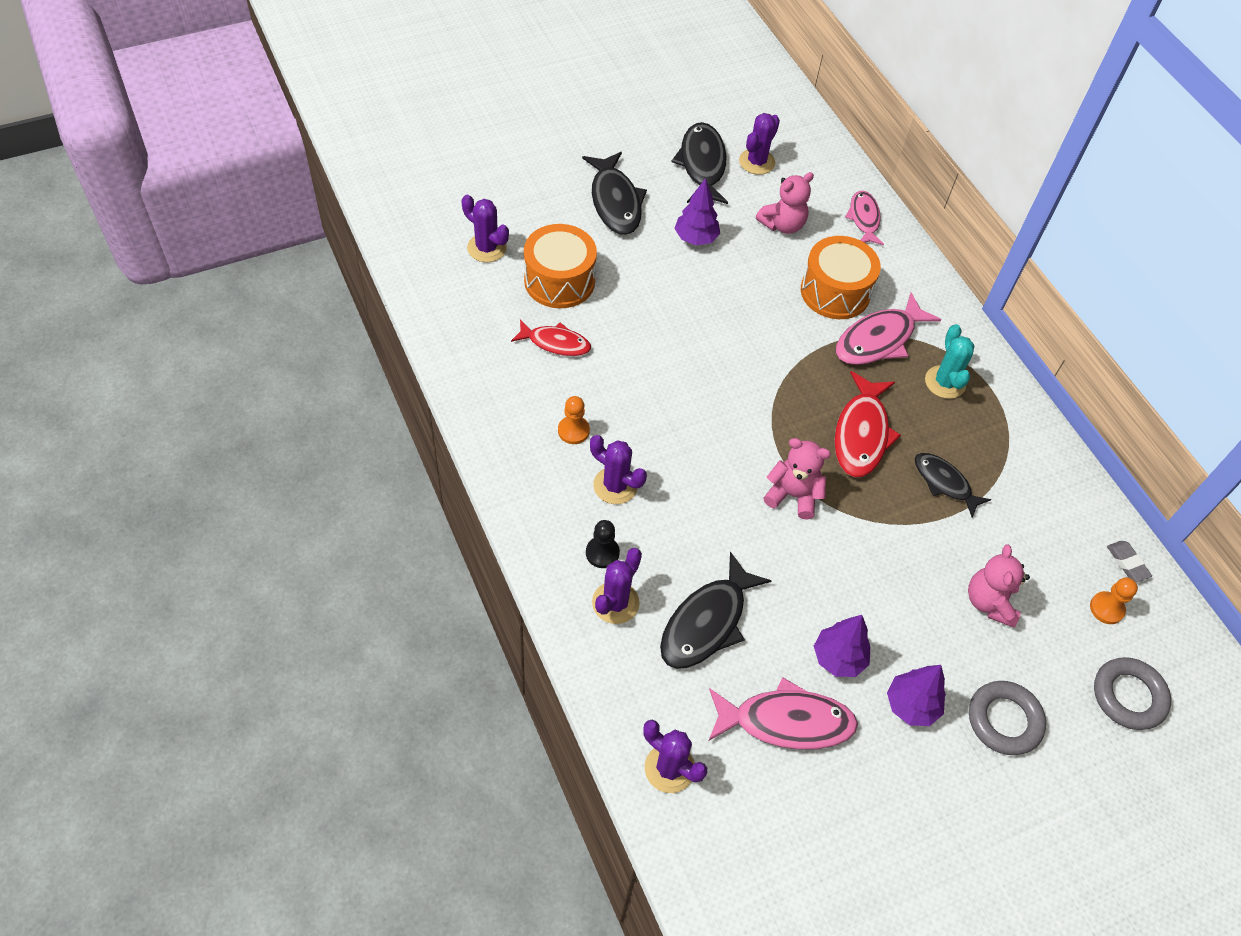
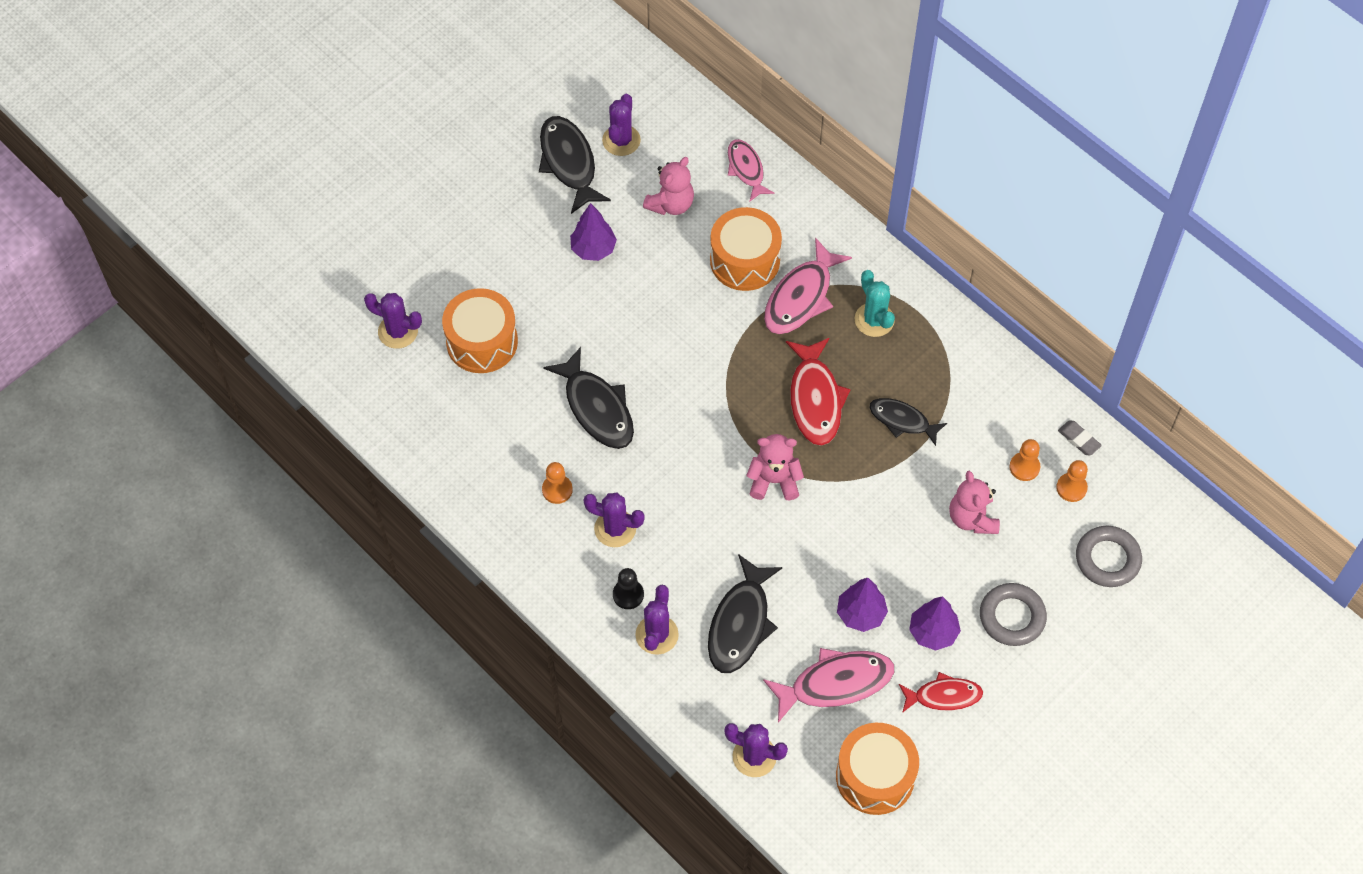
camera: 15 degrees left, 5 degrees up
(555, 343) = (505, 408): red fish -> red fish (943, 696)
(615, 202) = (500, 236): black fish -> black fish (596, 408)
(795, 841) = (875, 776): none -> orange drum
(1060, 570) = (1024, 467): none -> orange pawn

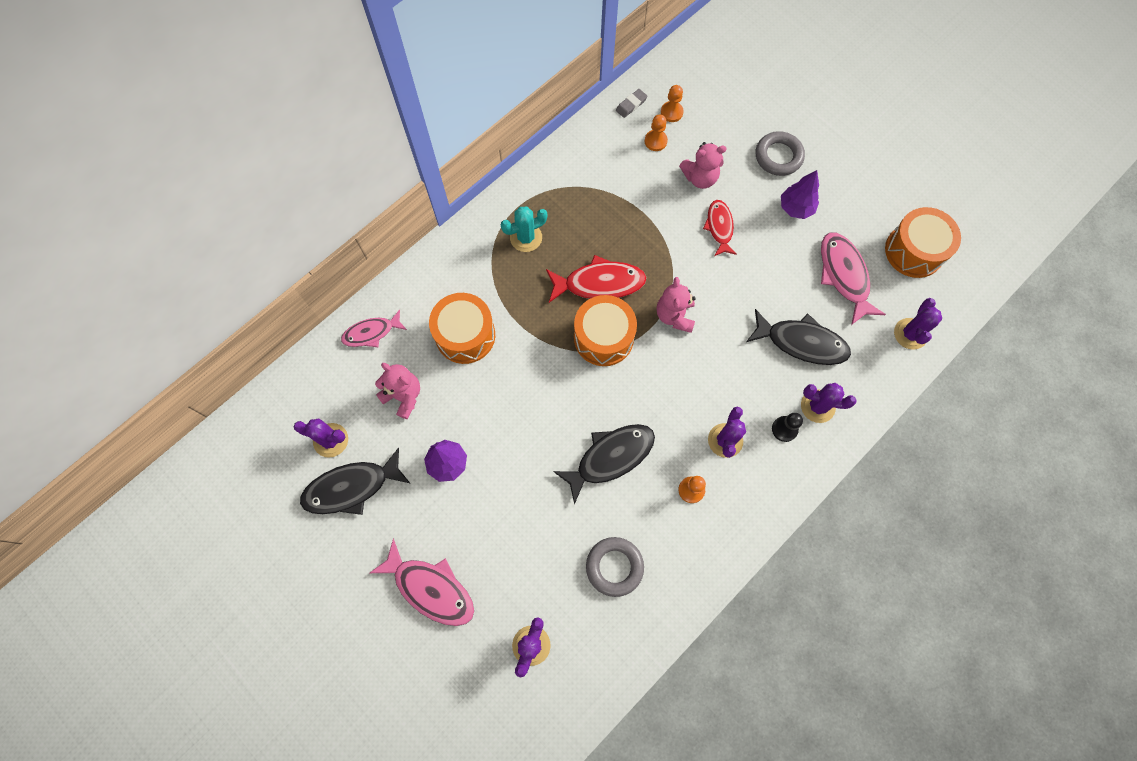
camera: 90 degrees left, 10 degrees up
(482, 342) = (543, 563): orange drum -> orange drum (603, 337)
(801, 297) = (502, 291): pink fish -> pink fish (430, 588)
(861, 614) = (785, 256): purple tree -> none
(902, 421) = (618, 221): black fish -> none
(943, 696) = (845, 203): red fish -> red fish (719, 227)
(1107, 559) = (727, 94): grey ring -> grey ring (614, 567)

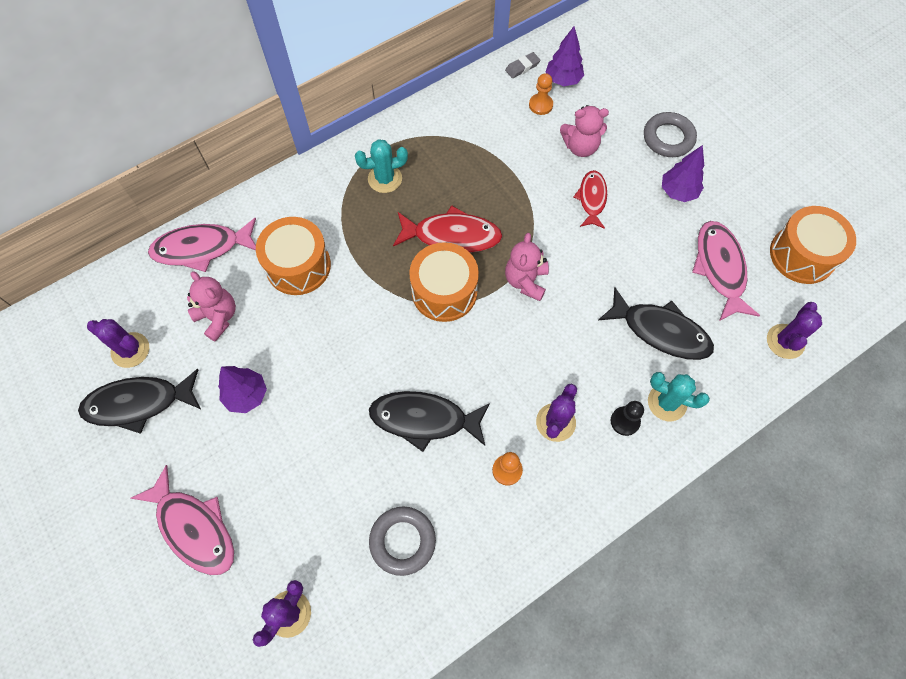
camera: 10 degrees right, 5 degrees down
(371, 333) = (202, 248): pink fish -> pink fish, size x1.57
(610, 457) = (424, 419): black fish -> black fish turned 150 degrees counterclockwise
(671, 112) = (563, 80): orange pawn -> purple tree
(817, 406) = (667, 402): purple cactus -> turquoise cactus

